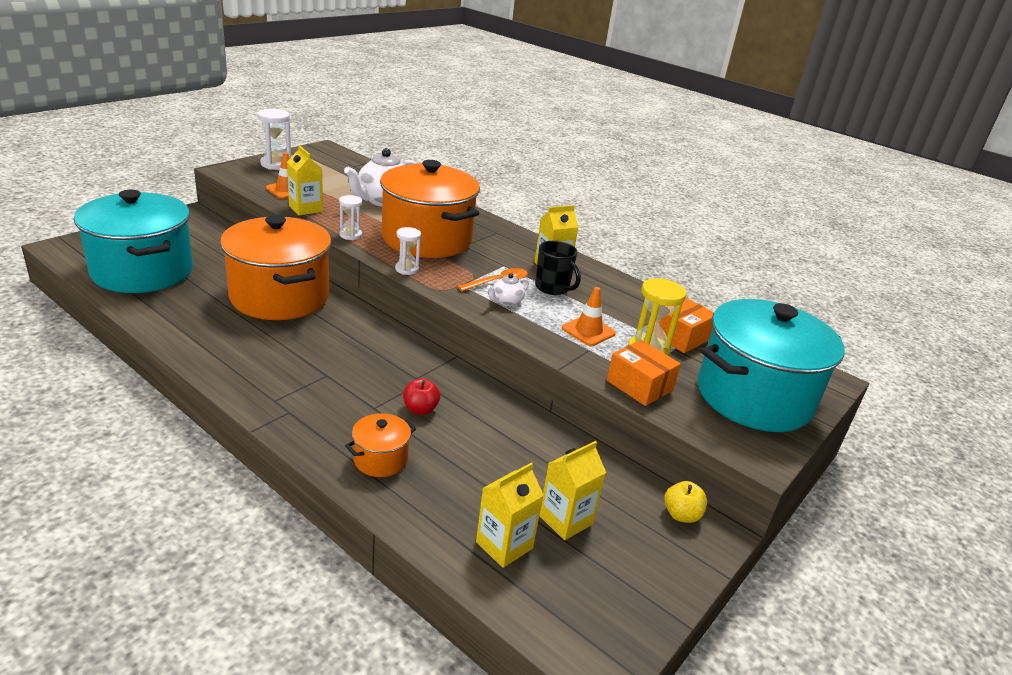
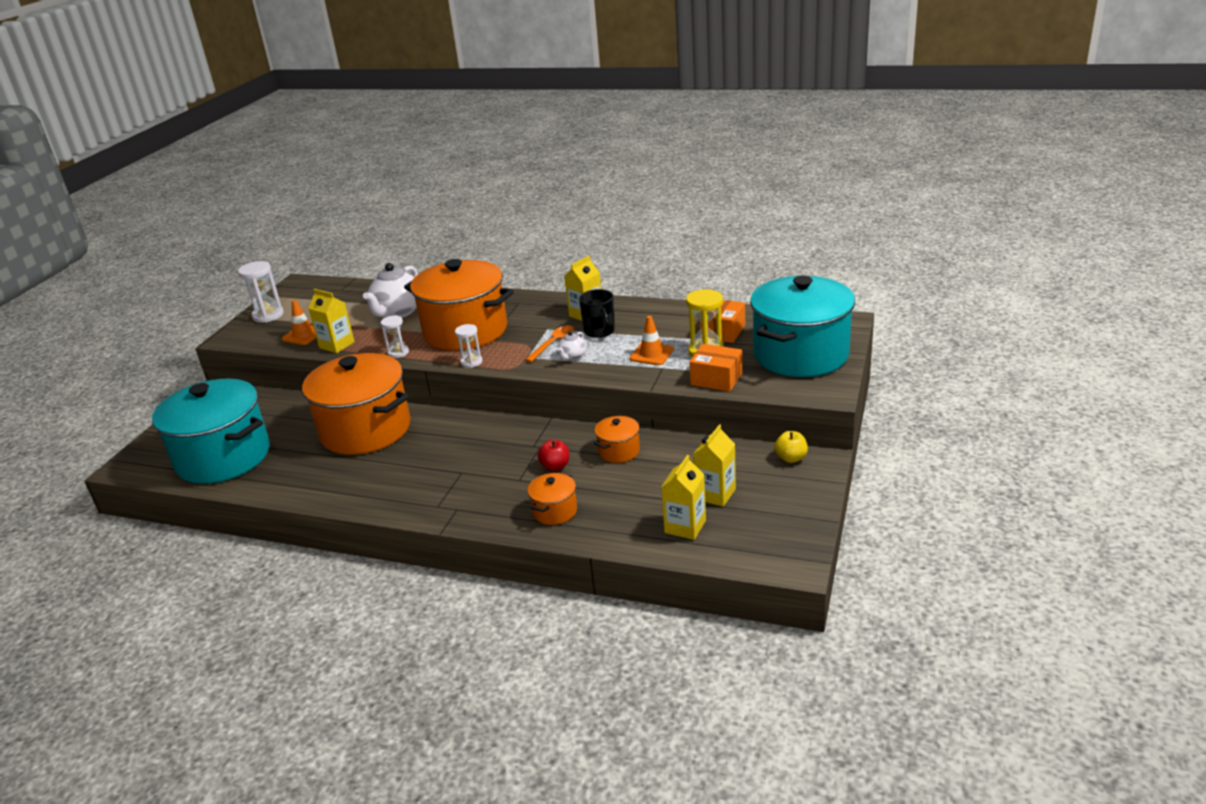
camera: 15 degrees left, 0 degrees up
(496, 421) = (619, 451): none -> orange pot
(553, 288) = (600, 331): black mug -> black mug turned 45 degrees clockwise

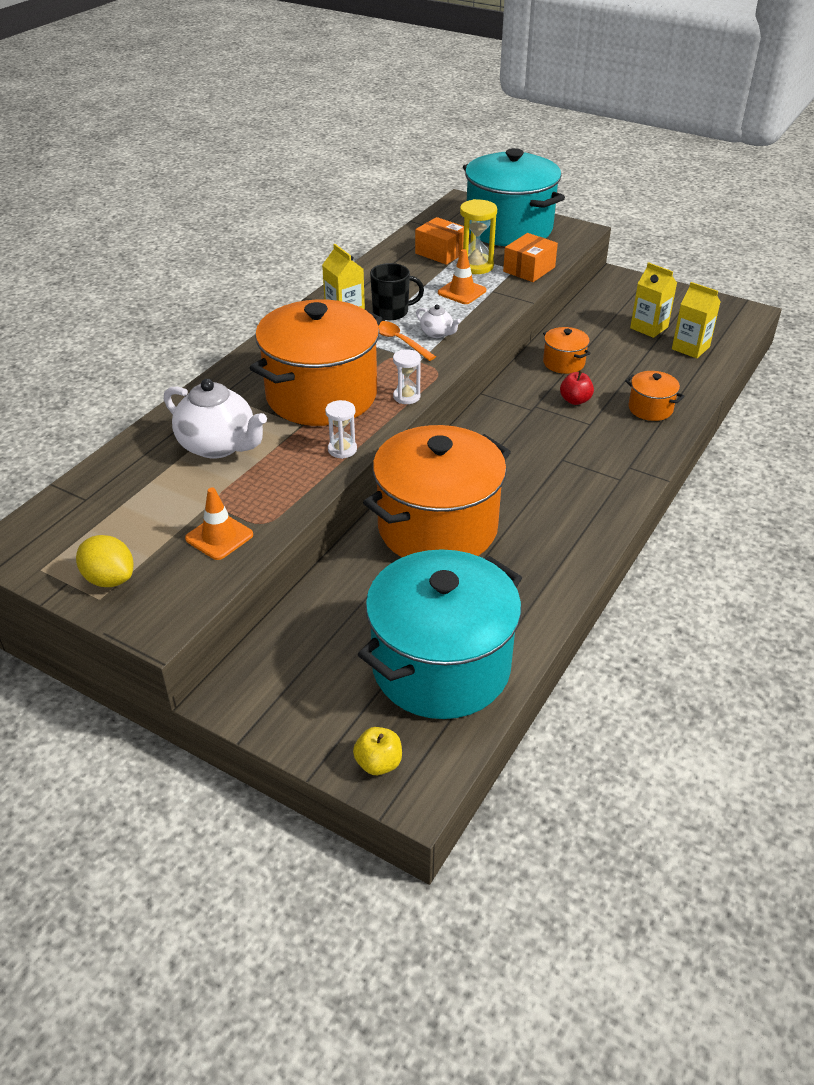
camera: 80 degrees left, 10 degrees up
(268, 315) = (109, 579): white hourglass -> yellow lemon
(337, 345) = (279, 503): yellow carton -> none
(791, 458) = (609, 287): yellow apple -> yellow apple (378, 763)

